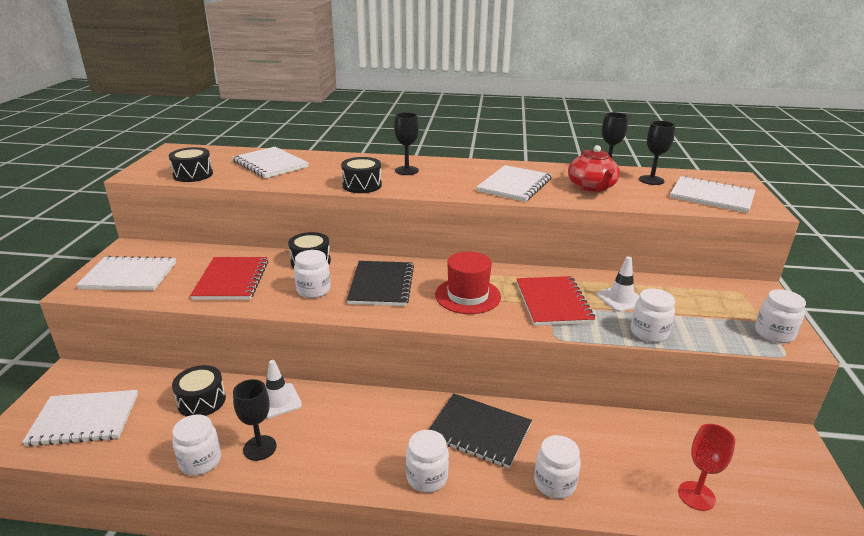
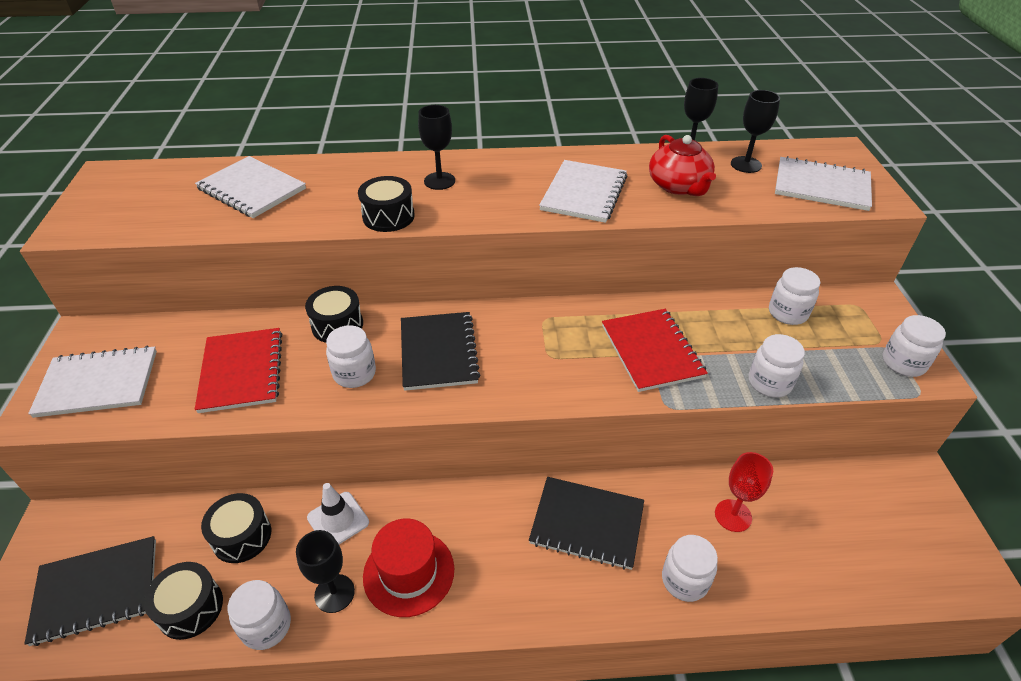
camera: 10 degrees left, 15 degrees up
(84, 420) = (96, 591): white notebook -> black notebook
(193, 175) = (148, 222): black drum -> black drum (190, 608)
(427, 477) = (542, 599): white jar -> white jar (787, 313)
(467, 296) = (548, 355): red hat -> red hat (409, 572)
(620, 299) = (727, 334): white traffic cone -> none
(696, 496) = (835, 569): red goblet -> red goblet (733, 515)

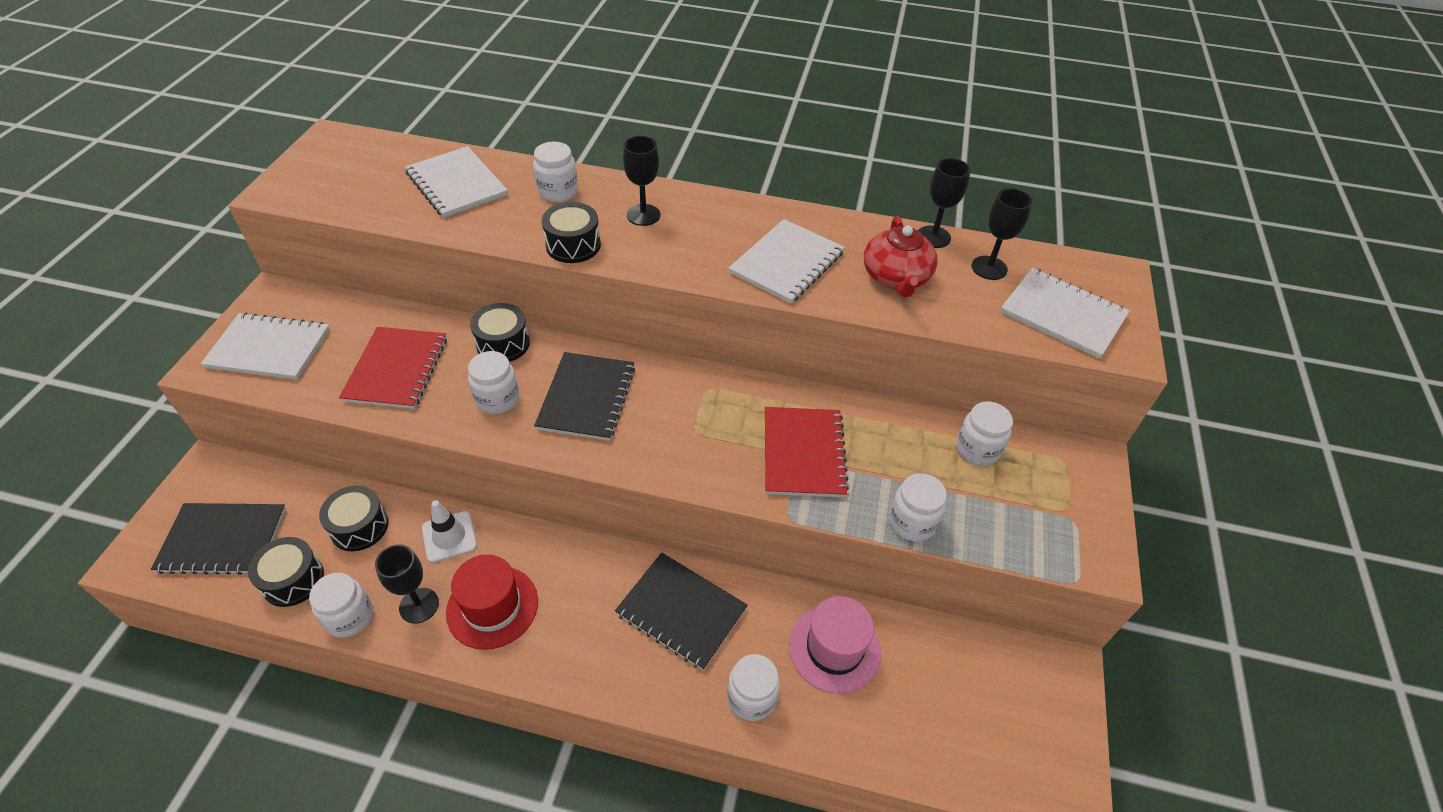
camera: 15 degrees right, 5 degrees up
(733, 515) = (834, 648): red goblet -> pink hat
(903, 363) = (1078, 541): white jar -> white jar (558, 192)

